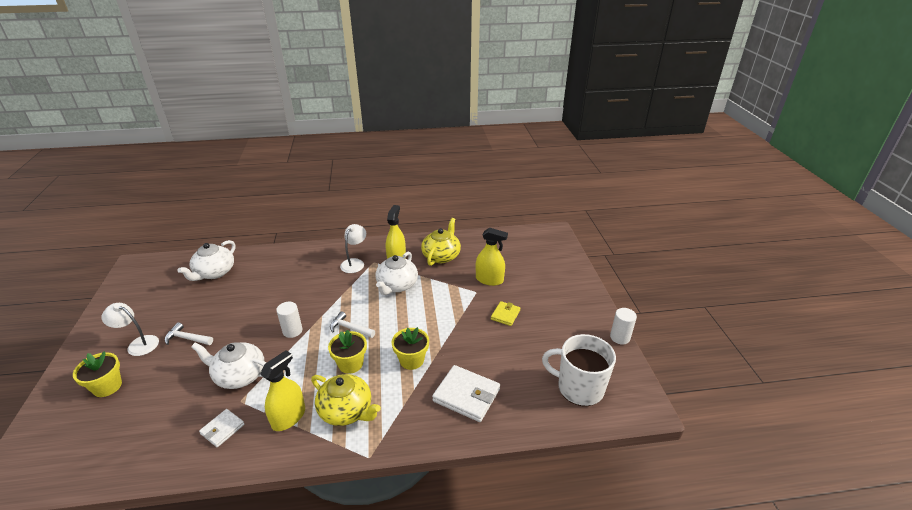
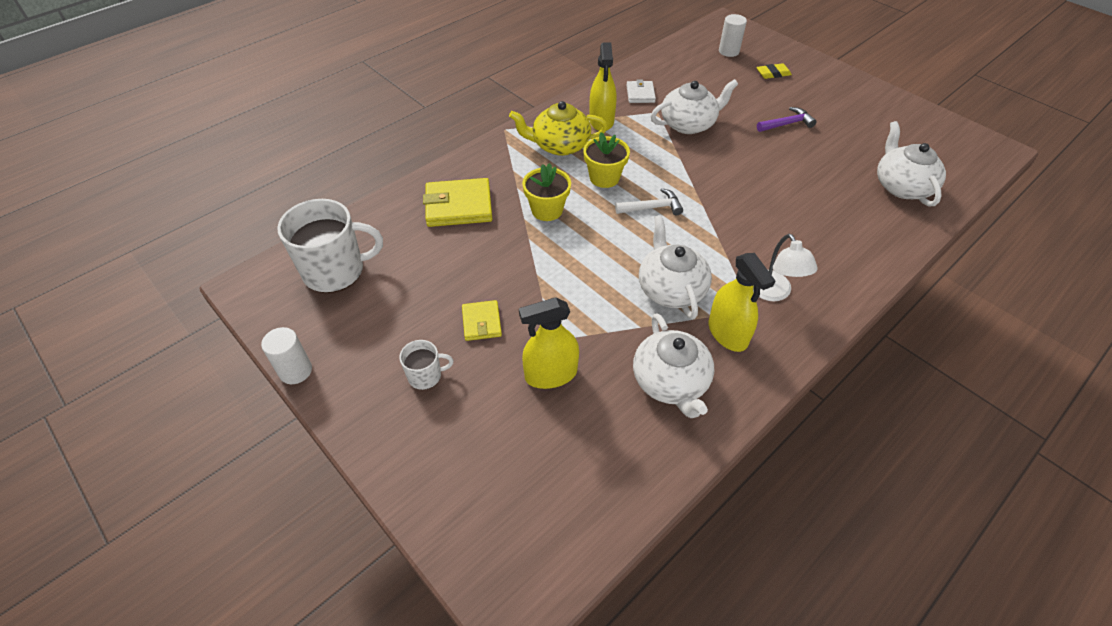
camera: 145 degrees right, 15 degrees up
(107, 386) = (773, 74): yellow flower pot -> yellow eraser
(138, 344) = (816, 102): white lamp -> none
(187, 338) = (787, 124): white hammer -> purple hammer
(292, 331) = (706, 176): white cylinder -> white cylinder (728, 51)
(441, 256) = (670, 382): yellow teapot -> white teapot
(466, 395) = (458, 206): white wallet -> yellow wallet
(549, 305) = (425, 376): none -> white mug

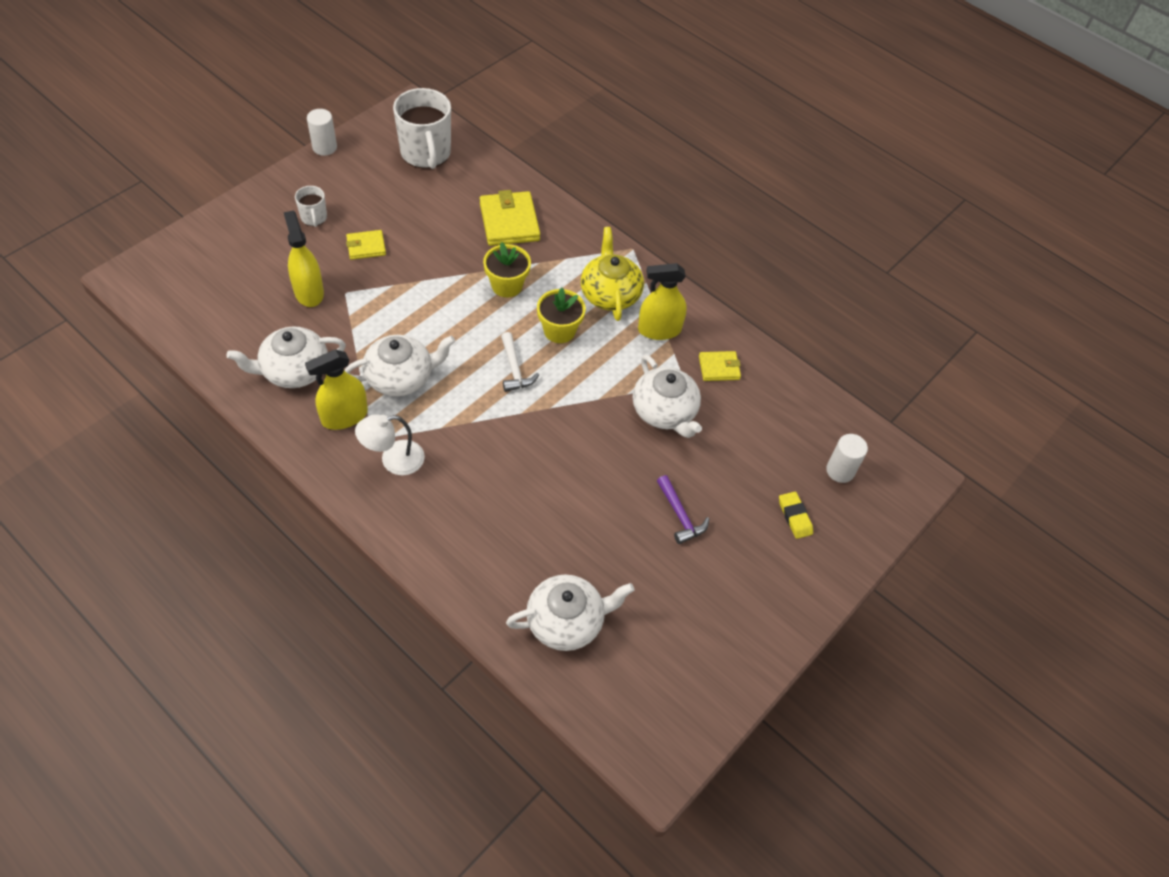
camera: 80 degrees right, 5 degrees up
(640, 94) = (719, 368): white wallet -> yellow wallet

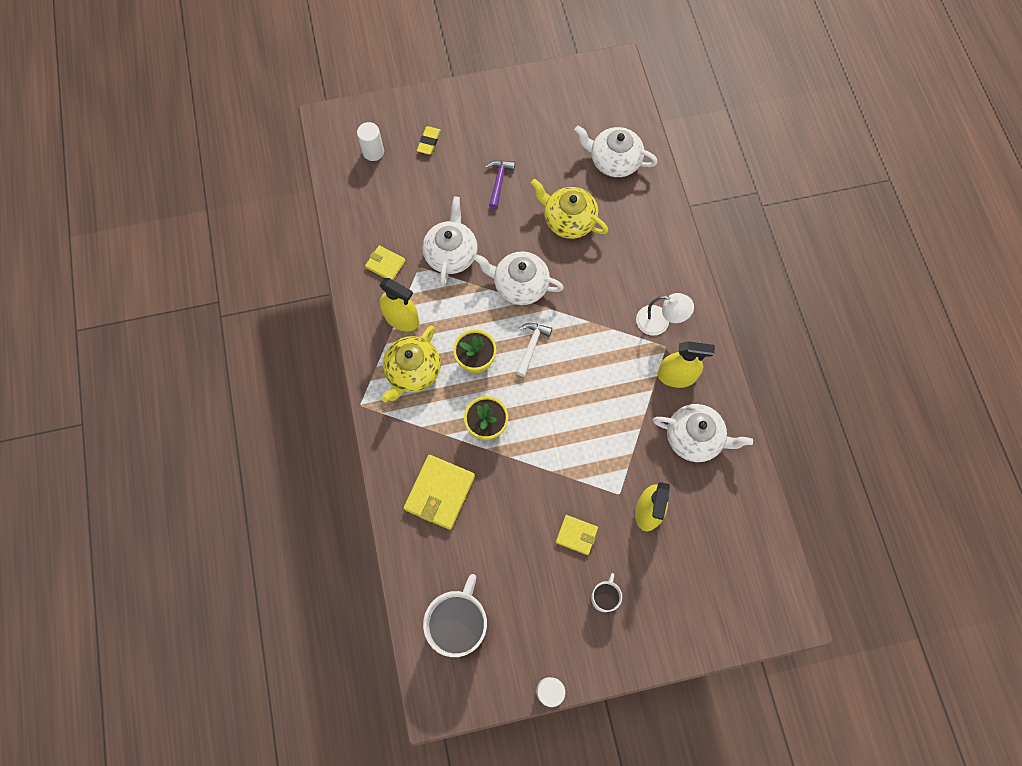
camera: 140 degrees left, 15 degrees up
(400, 377) = (618, 386): white teapot -> white teapot (520, 285)
(569, 515) = (568, 220): none -> yellow teapot

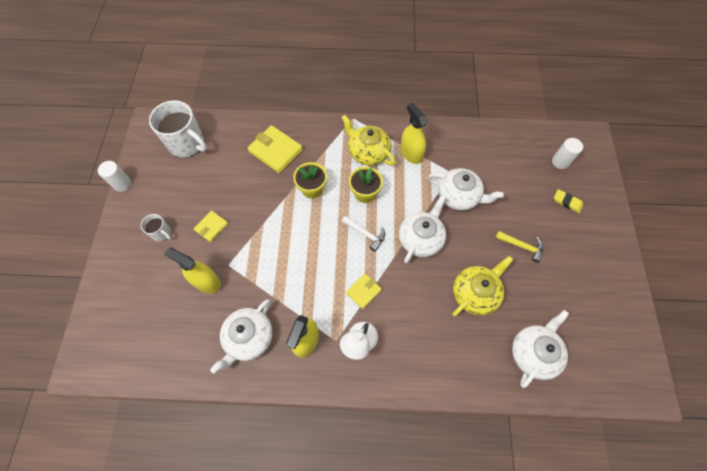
camera: 105 degrees right, 5 degrees down
(385, 264) = (458, 152): yellow wallet -> yellow wallet (363, 291)
(401, 318) = (411, 153): yellow spray bottle -> yellow spray bottle turned 105 degrees clockwise
(499, 181) = (522, 246): purple hammer -> yellow hammer

